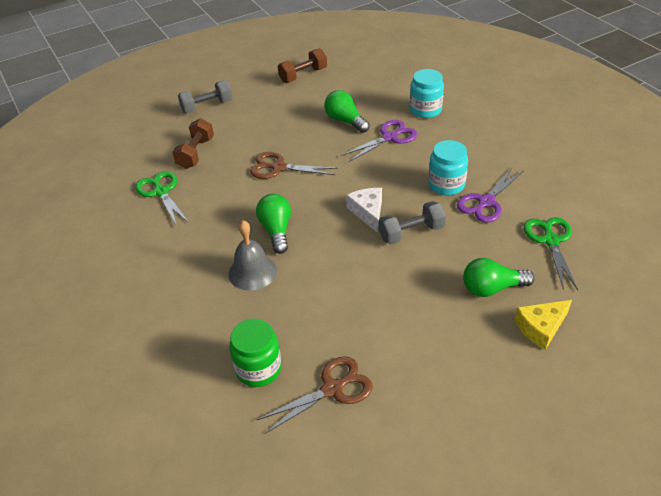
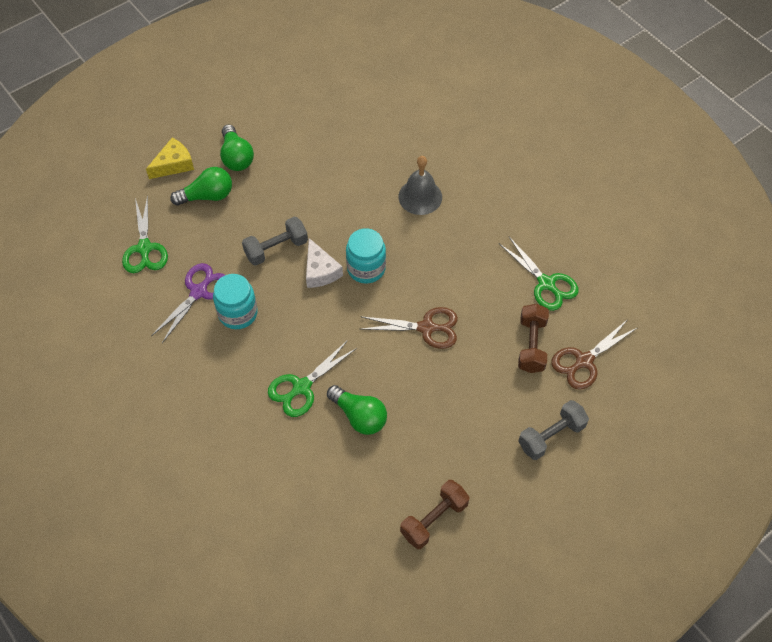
camera: 170 degrees right, 15 degrees up
(258, 369) = (393, 118): green jar -> none
(276, 230) = (408, 242): green light bulb -> green light bulb (236, 157)
(332, 389) = (335, 108): brown scissors -> brown scissors (584, 361)
(389, 137) = (302, 387): purple scissors -> green scissors
(425, 110) = (255, 444): turquoise jar -> turquoise jar (366, 268)

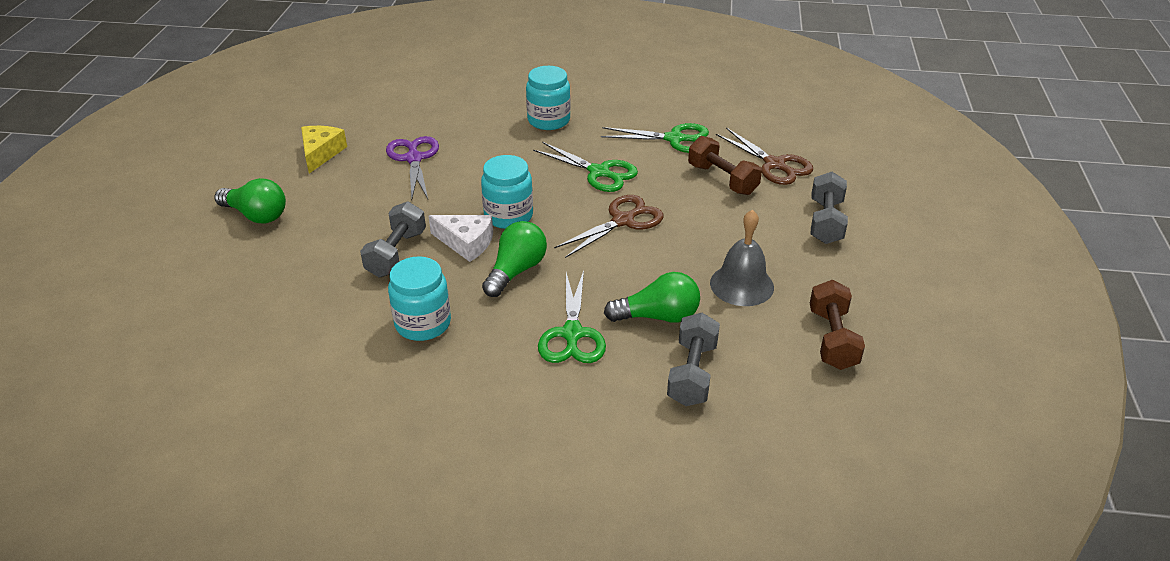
camera: 45 degrees left, 20 degrees down
(144, 248) = (235, 341): green scissors -> green scissors (599, 172)
(174, 164) = (184, 258): yellow cheese -> yellow cheese (321, 153)
(198, 292) = (353, 335): purple scissors -> purple scissors (414, 159)
(207, 196) = (260, 259): green light bulb -> green light bulb (516, 271)
(330, 469) = (692, 374): none -> grey dumbbell
(420, 197) = (488, 146): grey bell -> grey bell (741, 285)
(484, 201) = (548, 120): none -> turquoise jar
(584, 361) = (774, 164): brown scissors -> brown scissors turned 45 degrees counterclockwise

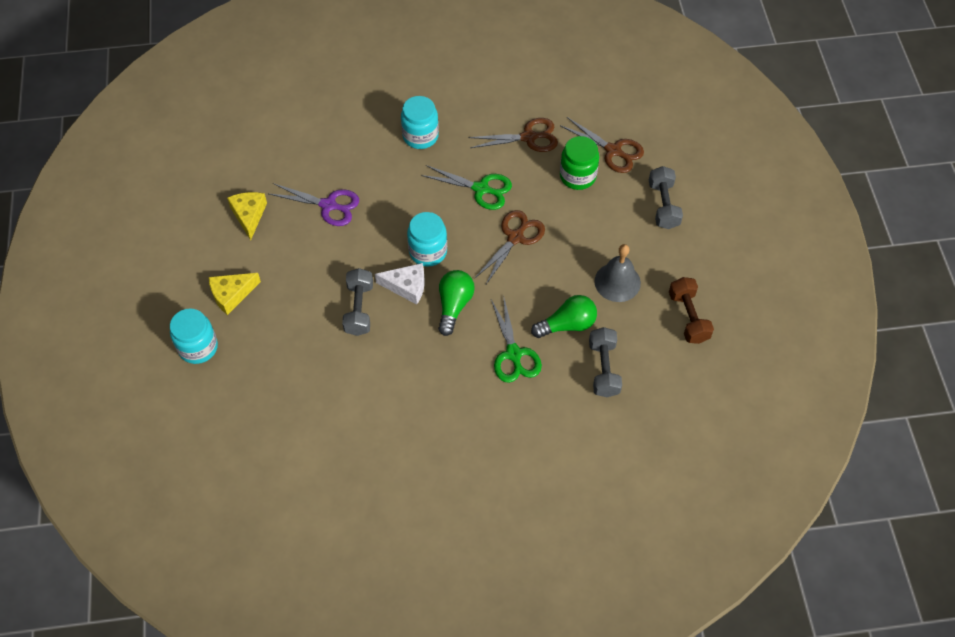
camera: 15 degrees left, 20 degrees up
(256, 215) = (232, 294): green light bulb -> yellow cheese
(414, 159) = (328, 205): purple scissors -> purple scissors turned 135 degrees clockwise
(423, 324) = (407, 369): turquoise jar -> turquoise jar (198, 347)
(674, 139) = (528, 137): green scissors -> brown scissors
(722, 179) = (577, 176): brown dumbbell -> green jar

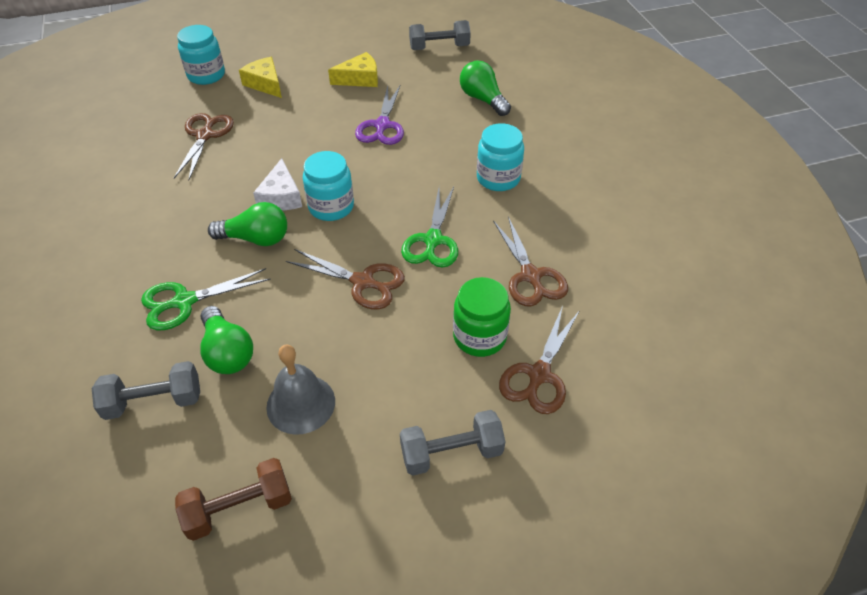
camera: 80 degrees right, 10 degrees down
(303, 346) = (205, 136): none -> brown scissors
(312, 127) = (483, 99): none -> green light bulb
(359, 309) = (250, 166): grey dumbbell -> grey dumbbell (439, 47)

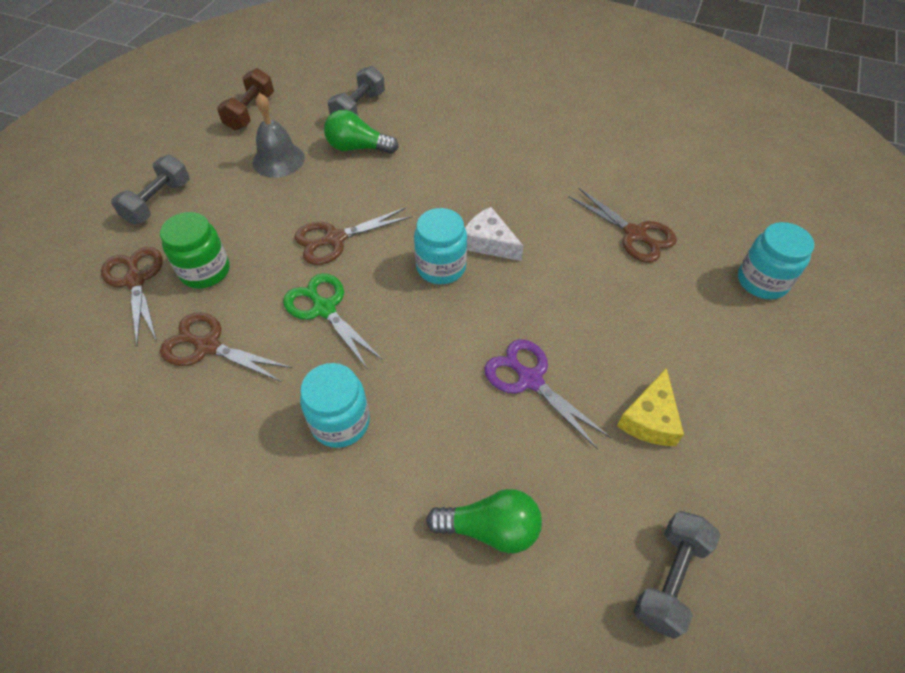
camera: 130 degrees right, 5 degrees up
(184, 301) = (426, 147): green scissors -> none
(256, 239) = (451, 205): green light bulb -> none
(265, 84) = (705, 322): yellow cheese -> none

